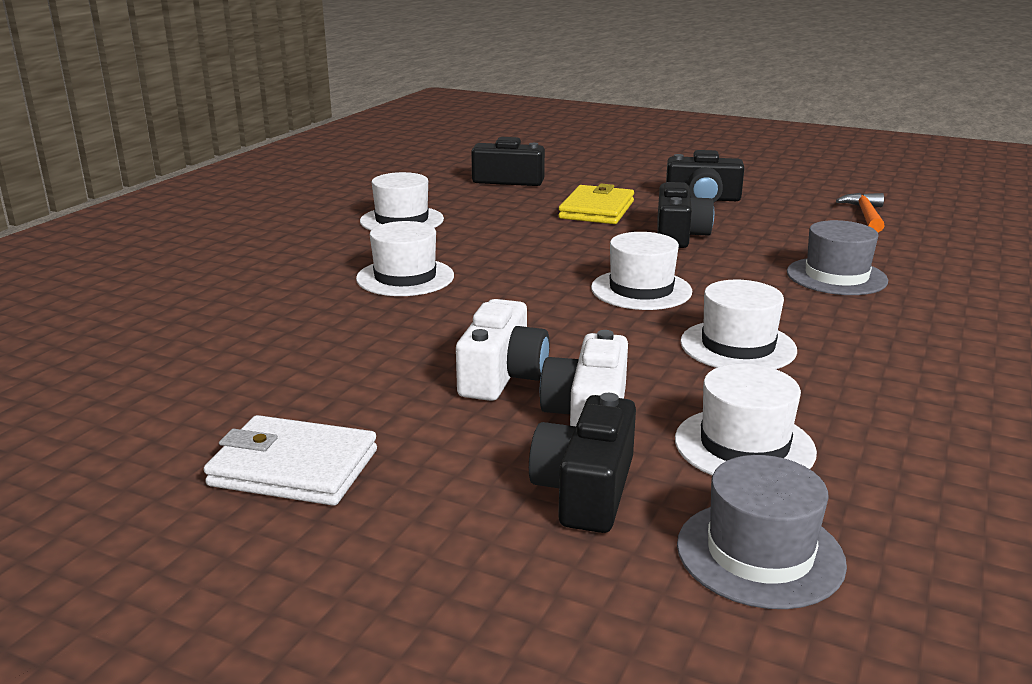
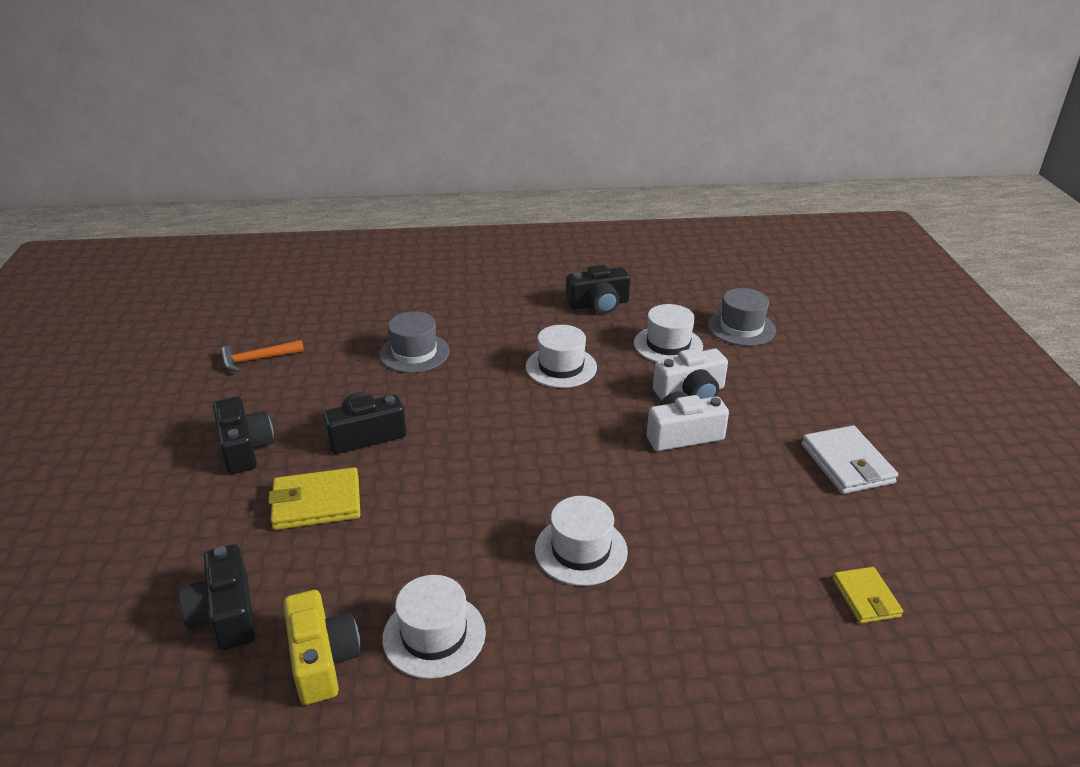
camera: 120 degrees left, 10 degrees up
(135, 375) = (865, 598): none -> yellow wallet
(431, 195) = (322, 659): none -> yellow camera
(586, 490) = (752, 374): black camera -> black camera (599, 304)
(641, 290) = (504, 422): white hat -> none

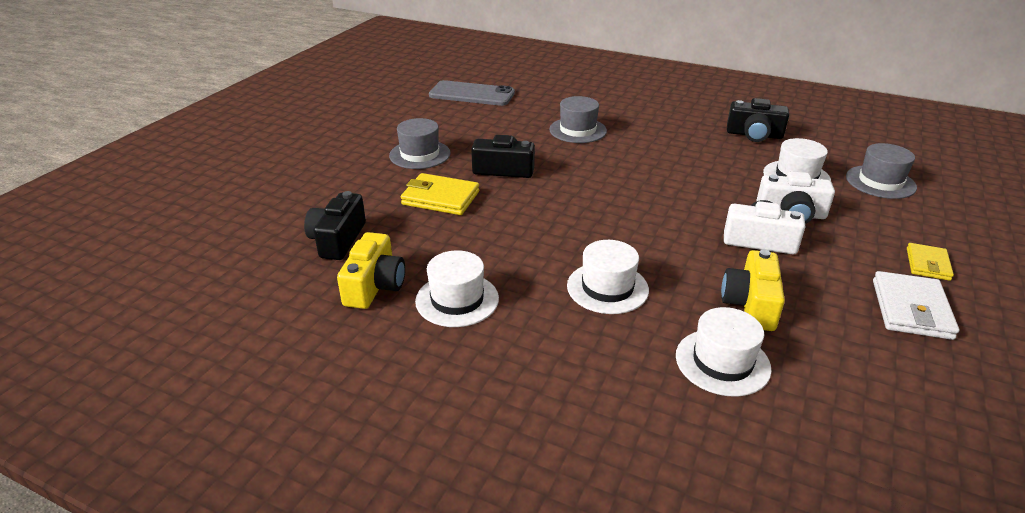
camera: 30 degrees right, 0 degrees up
(245, 448) = (420, 154): black camera -> grey hat
(250, 337) = (472, 94): none -> grey phone
(257, 359) = (466, 108): orange hammer -> none
(561, 367) = (687, 167): white hat -> white hat (722, 362)
(721, 514) = (751, 304): none -> yellow camera
(865, 598) = (847, 413): yellow wallet -> yellow wallet (927, 264)

